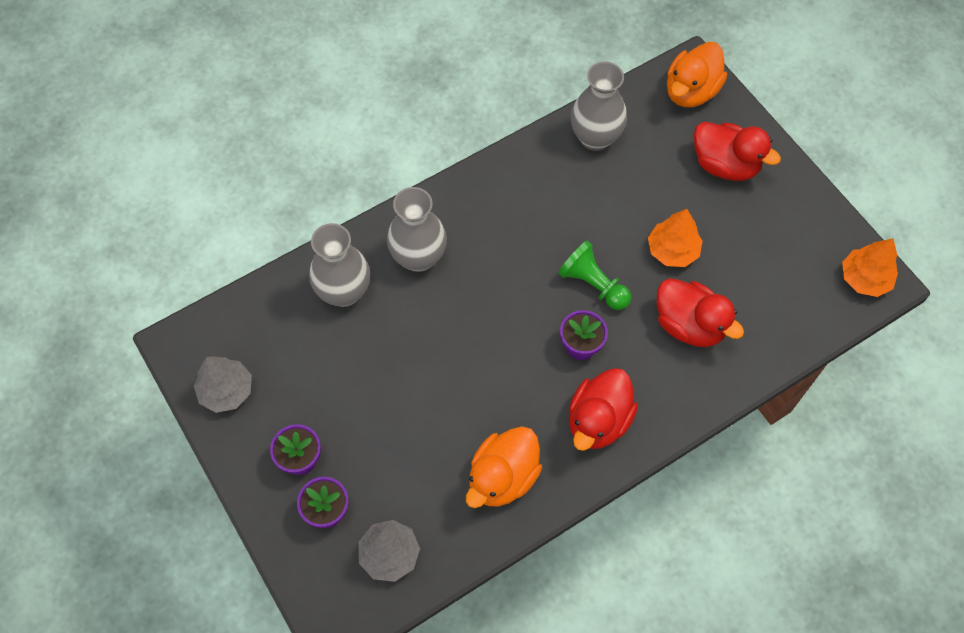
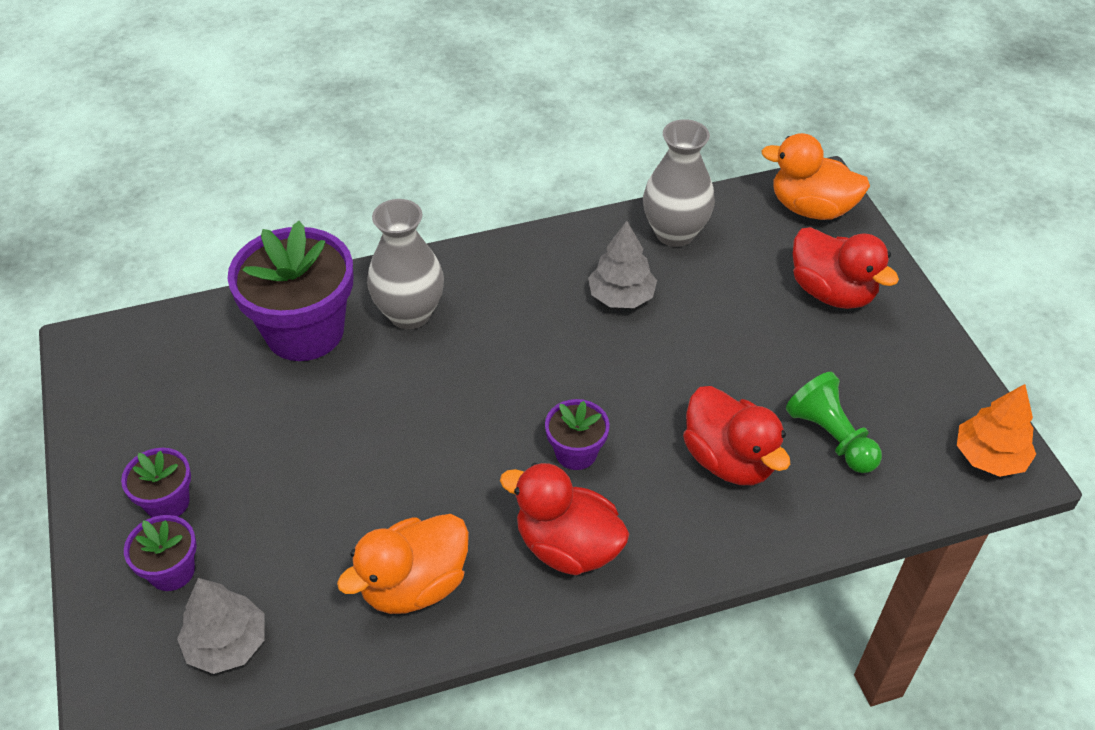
camera: 15 degrees right, 15 degrees down
(226, 390) = (116, 406): grey tree -> grey tree (621, 296)
(344, 292) = (304, 331): grey vase -> purple flower pot
(593, 284) = (617, 387): green pawn -> green pawn (831, 437)
(598, 421) = (567, 546): red duck -> red duck turned 75 degrees clockwise
(672, 250) = (734, 371): orange tree -> none
(691, 91) = (811, 208): orange duck -> orange duck turned 60 degrees clockwise

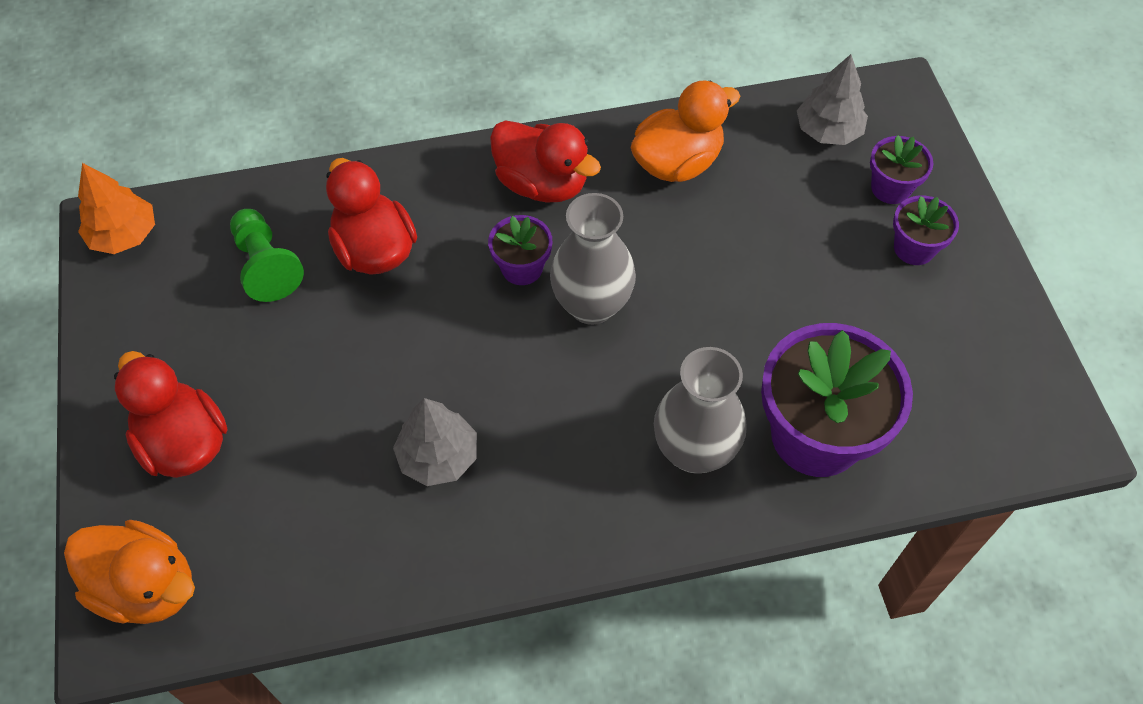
camera: 175 degrees left, 10 degrees up
(675, 233) = (346, 556): grey vase -> grey vase (592, 305)

